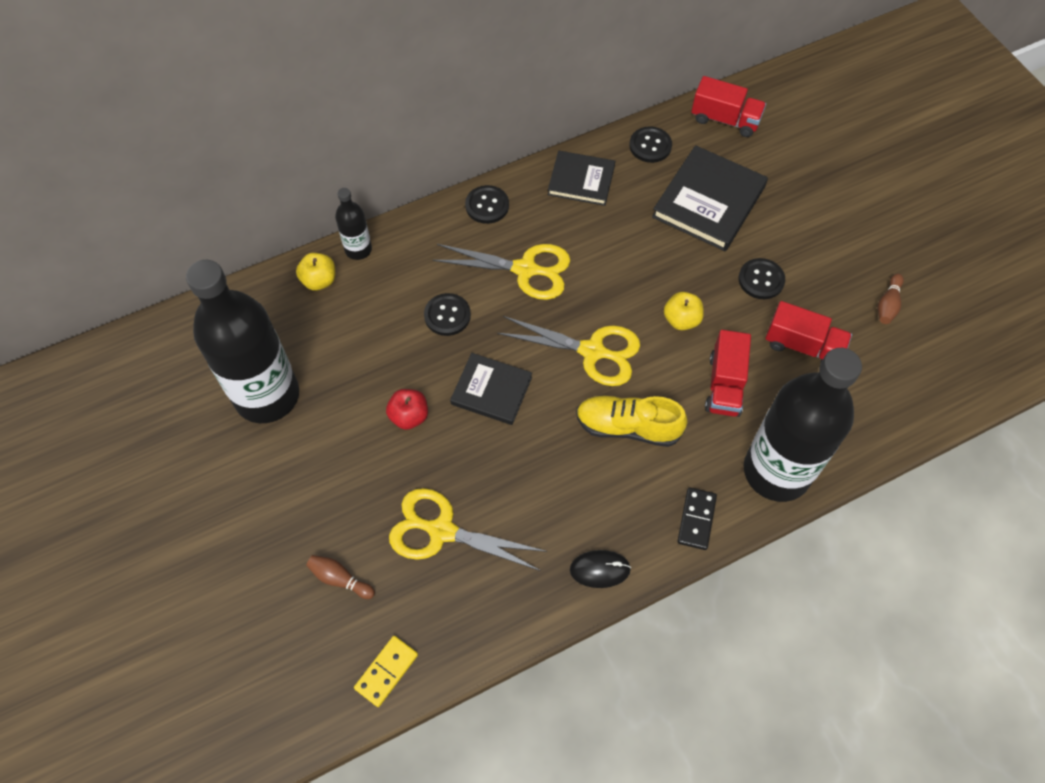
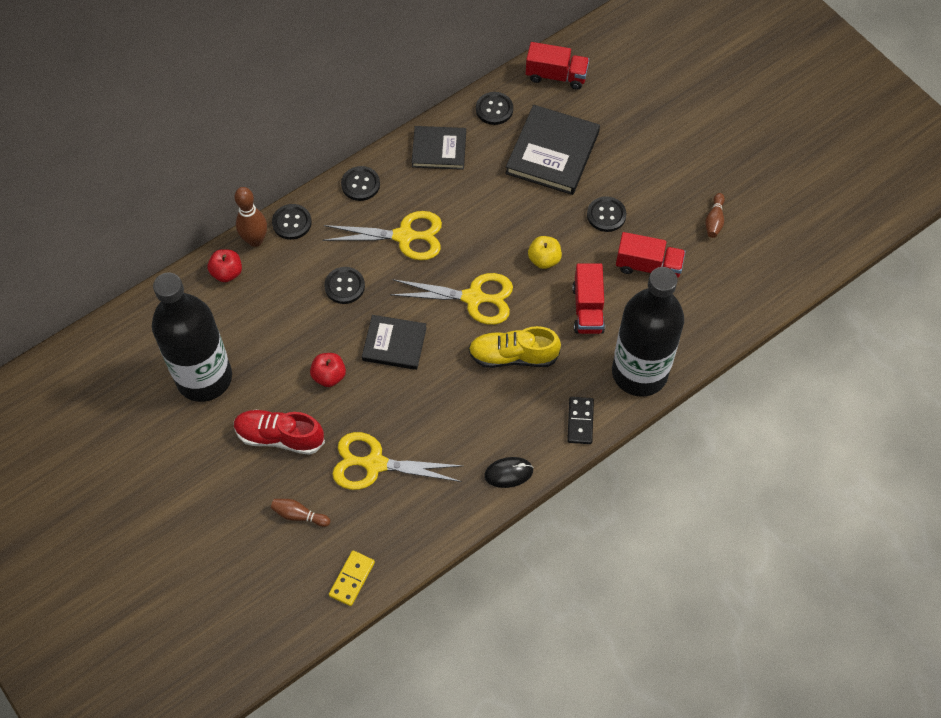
camera: 10 degrees left, 0 degrees up
(319, 280) = (227, 273): yellow apple -> red apple
(337, 479) = (280, 437): none -> red shoe
(358, 249) = (255, 240): black bottle -> brown bowling pin
(402, 236) = (292, 222): none -> black button

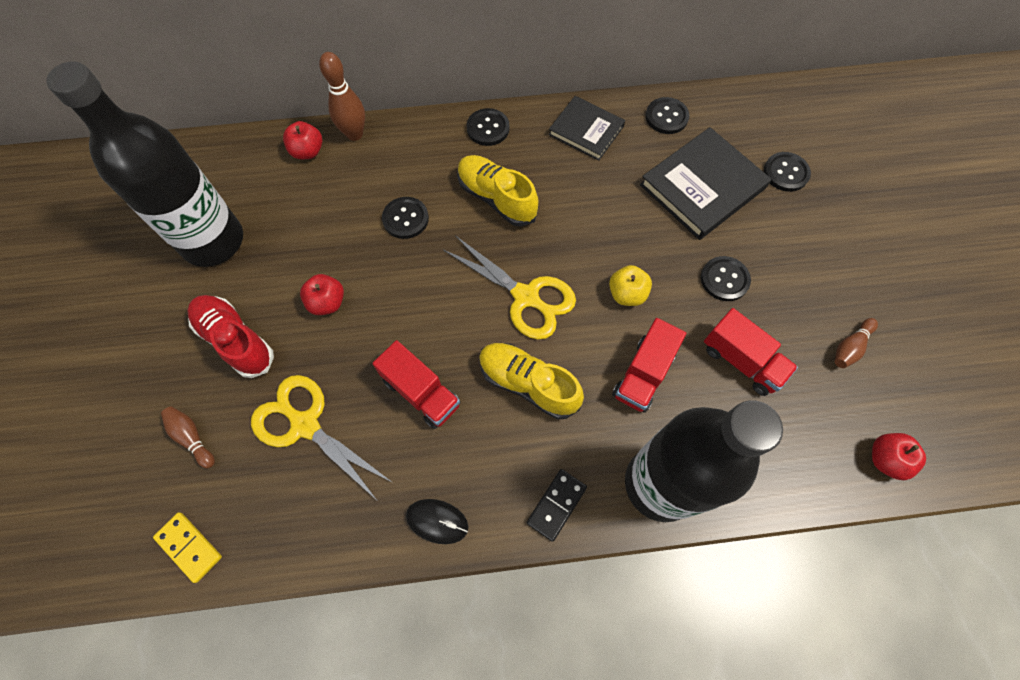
camera: 30 degrees right, 5 degrees up
(292, 222) = (399, 134): black button -> black button (786, 173)
(352, 579) = (189, 547): yellow domino -> yellow domino turned 75 degrees clockwise
(394, 344) = (413, 303): black book -> none
(404, 236) = (496, 198): yellow scissors -> yellow shoe
(556, 76) = (751, 113): red truck -> red truck (421, 392)
(771, 283) = (885, 459): none -> red apple

